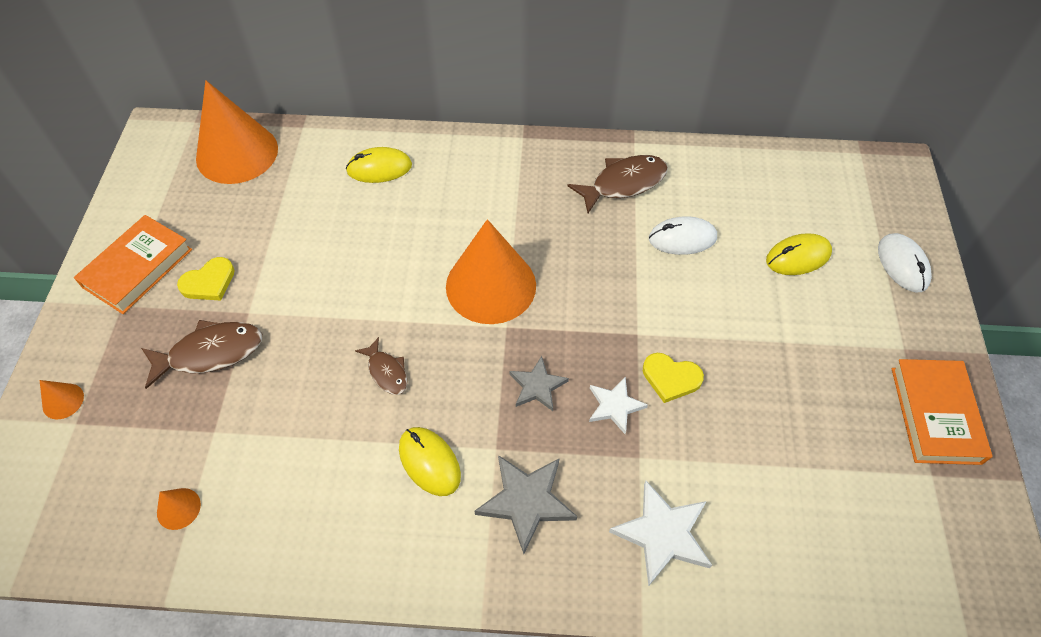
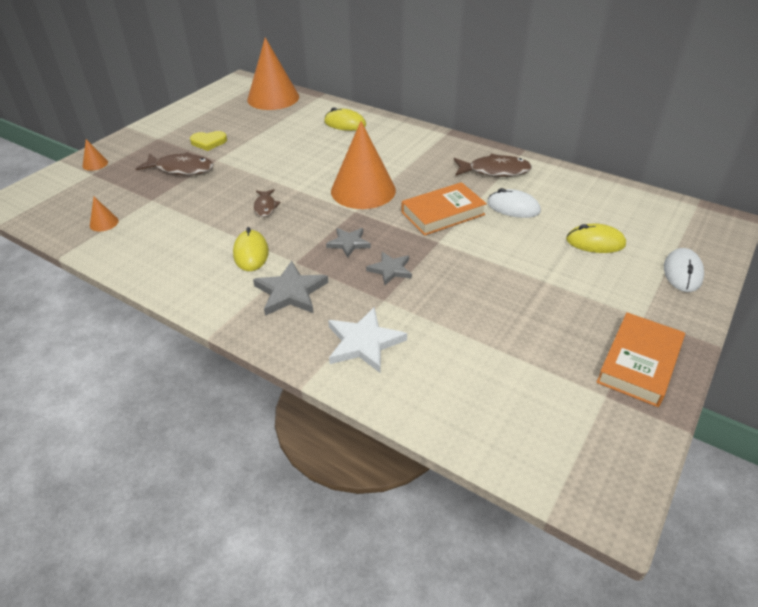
camera: 30 degrees right, 15 degrees down
(137, 268) = (180, 127): orange book -> orange book (443, 213)
(615, 406) = (390, 270): white star -> grey star
(671, 378) = (442, 270): yellow heart -> none

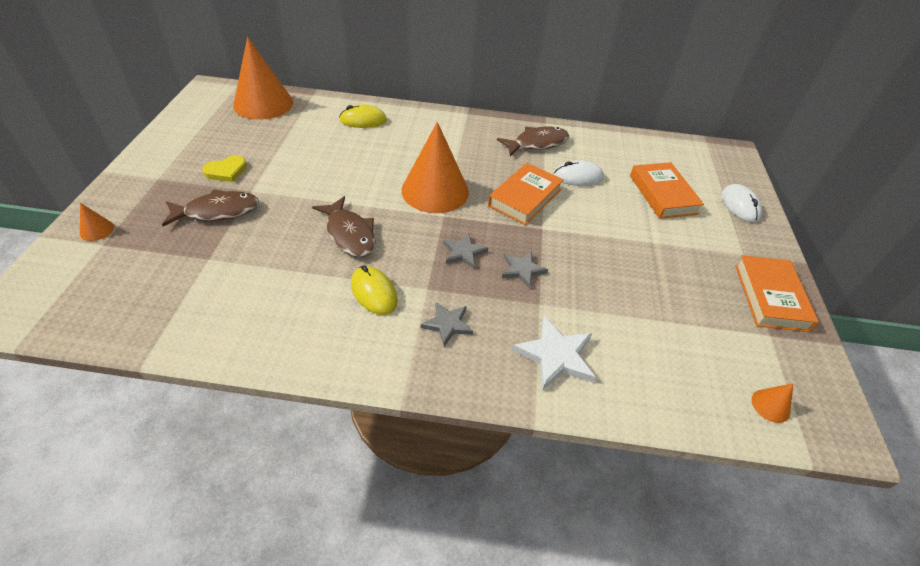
camera: 30 degrees left, 5 degrees up
(104, 223) = (168, 305): orange cone -> orange cone (770, 405)
(265, 207) = (349, 234): brown fish -> brown fish, size x1.71
(291, 292) = (447, 324): grey star -> grey star, size x0.64
(595, 242) = (662, 194): yellow mouse -> orange book

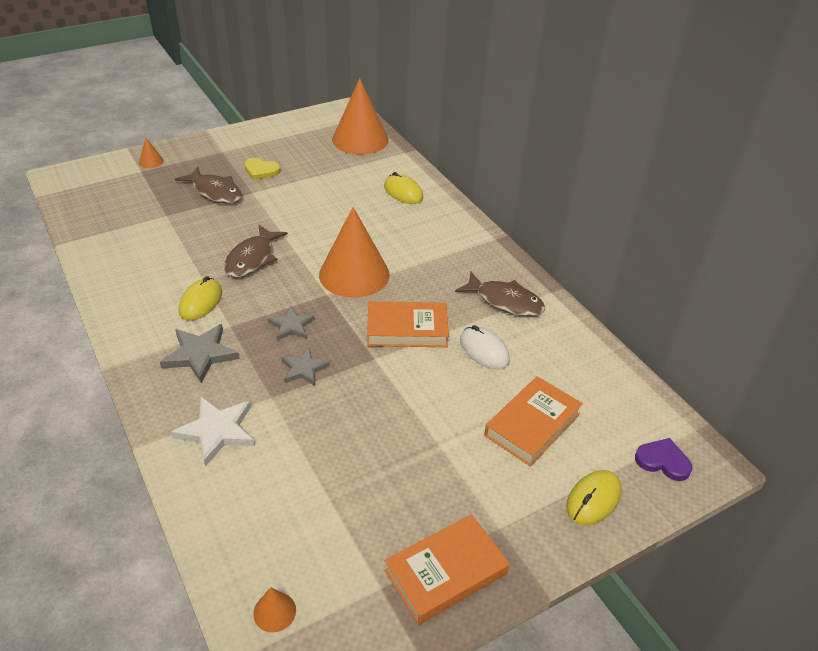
camera: 55 degrees right, 5 degrees down
(447, 324) = (200, 355): grey star -> grey star, size x1.55
(724, 165) = (663, 461): none -> purple heart
(740, 205) = (593, 499): white mouse -> yellow mouse

